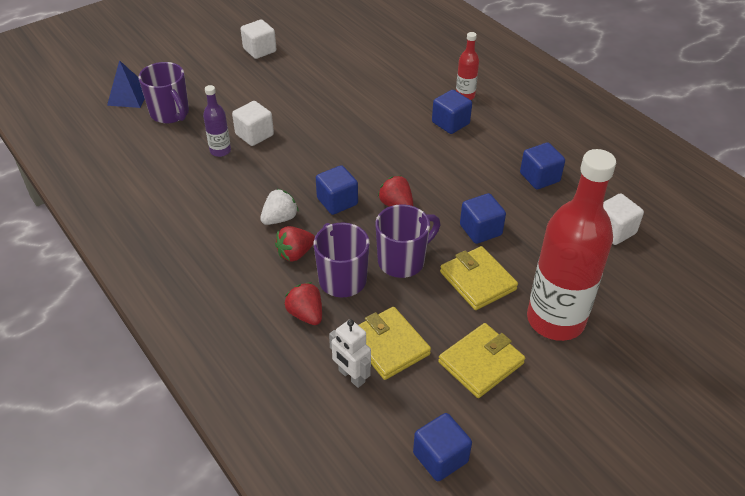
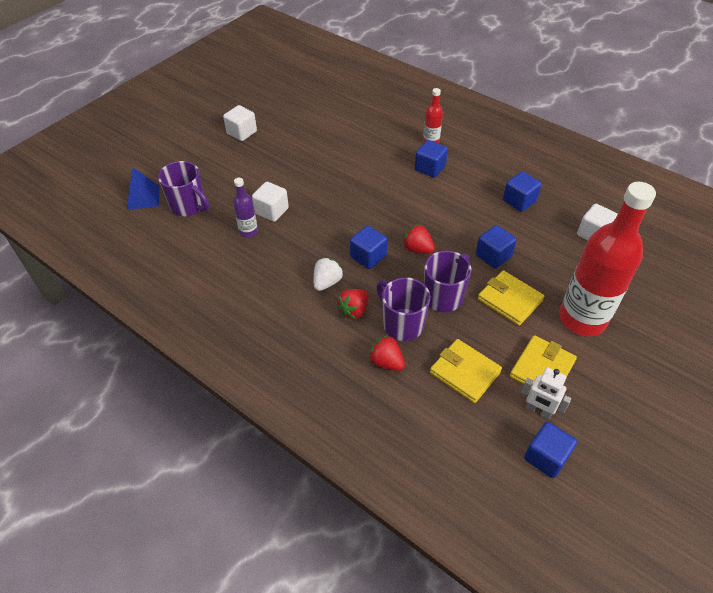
camera: 15 degrees left, 5 degrees up
(351, 376) = (446, 407): white robot -> white robot (538, 410)

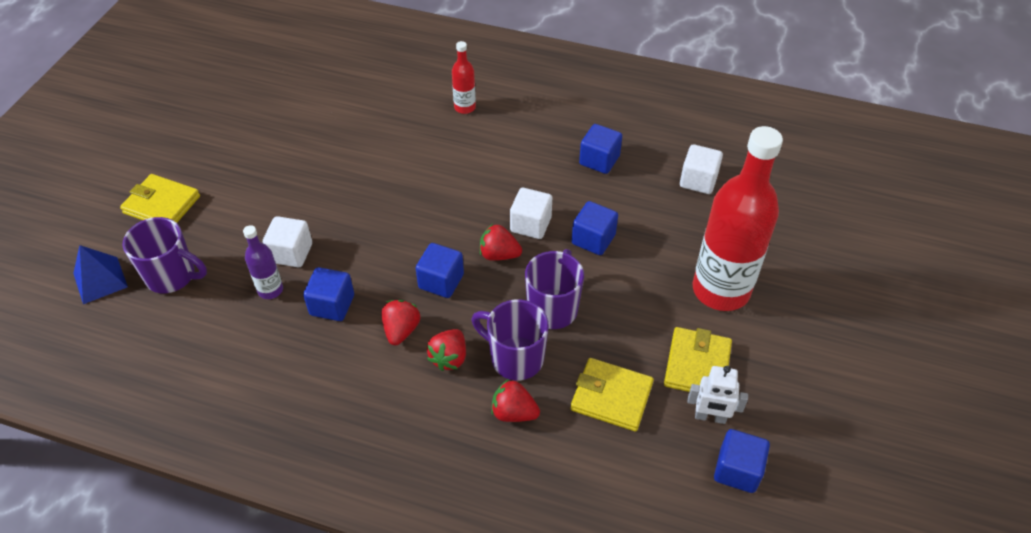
camera: 20 degrees left, 0 degrees up
(242, 132) = (206, 152): white cube -> white cube (530, 224)
(327, 282) = (401, 330): white strawberry -> red strawberry
(430, 168) = (476, 143): blue cube -> blue cube (332, 305)
(509, 300) = (631, 290): yellow wallet -> yellow wallet (162, 204)

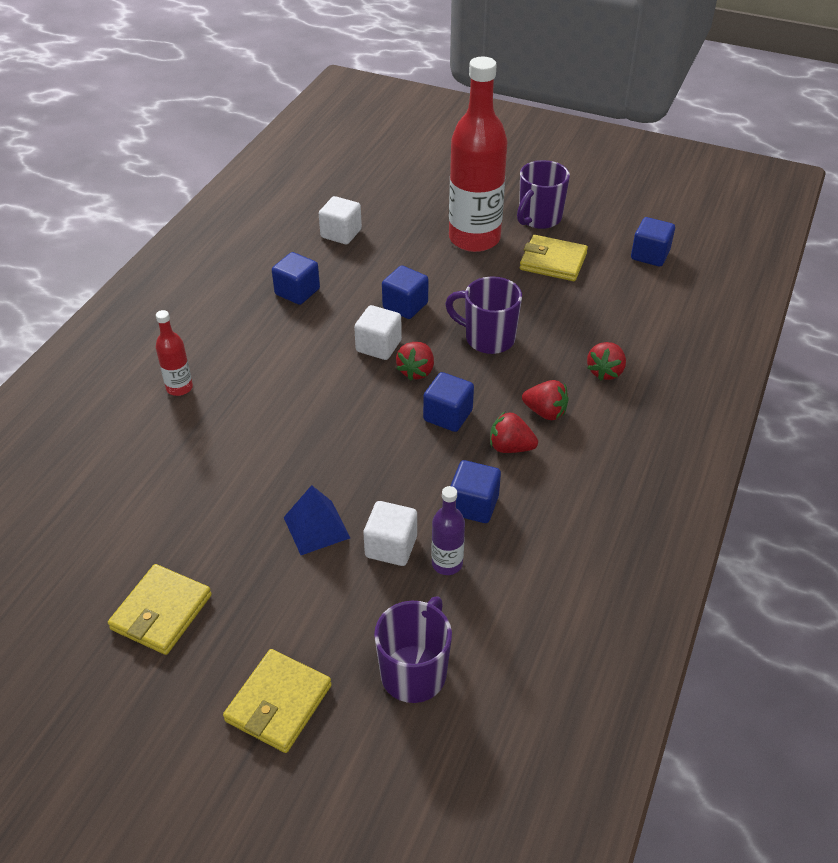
camera: 85 degrees left, 5 degrees down
(100, 280) = (412, 762): blue pyramid -> blue pyramid (316, 527)
(515, 358) = (545, 367): purple mug -> purple mug (539, 218)
(611, 396) = (586, 312): yellow wallet -> yellow wallet (161, 612)
(710, 417) = (603, 261): white robot -> none

